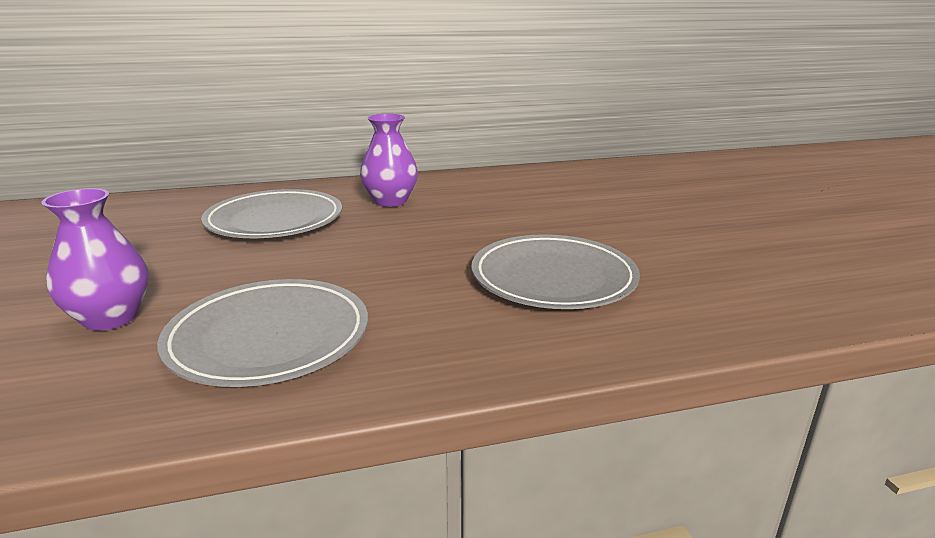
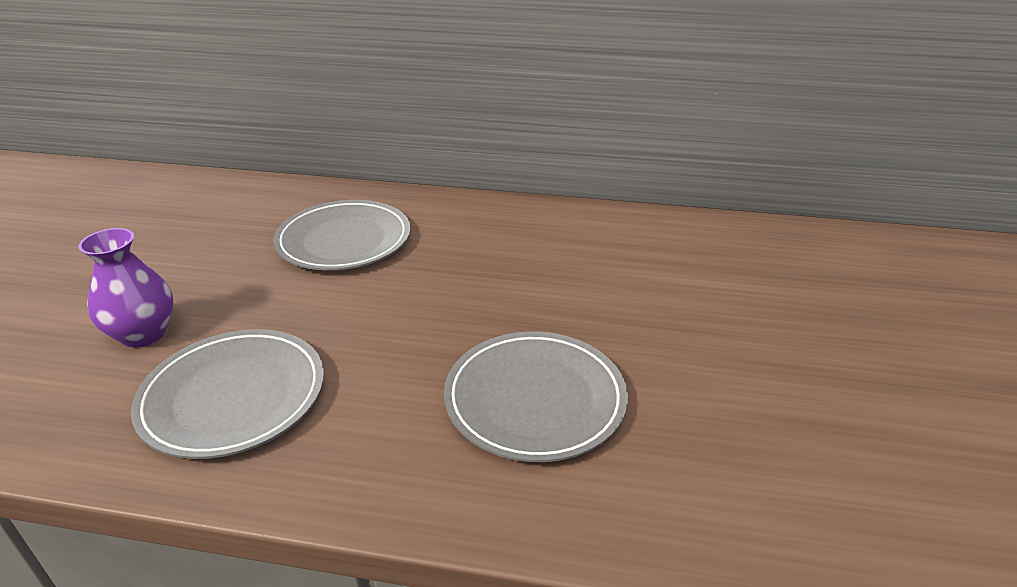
camera: 25 degrees right, 10 degrees up
(390, 201) = (467, 237): purple vase -> none

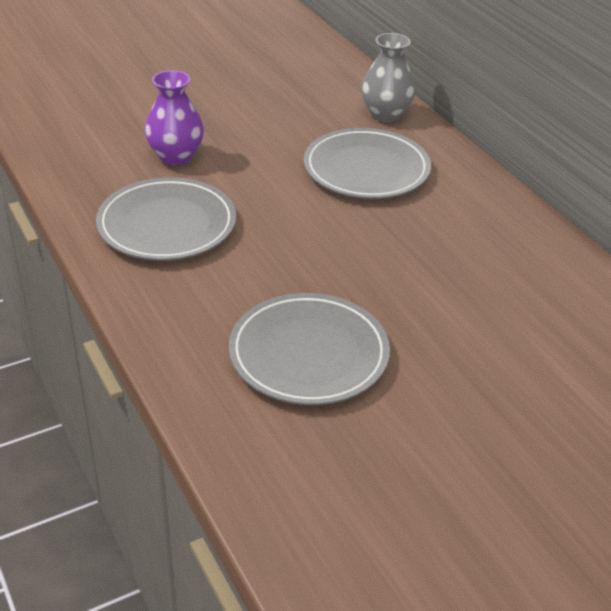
camera: 50 degrees right, 5 degrees up
(294, 197) = (385, 114): none -> grey vase

